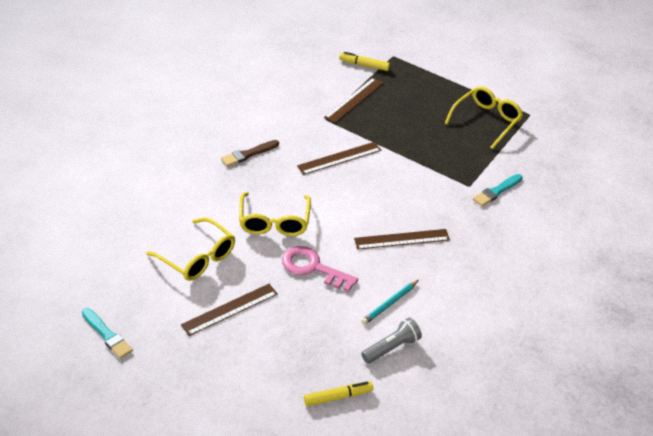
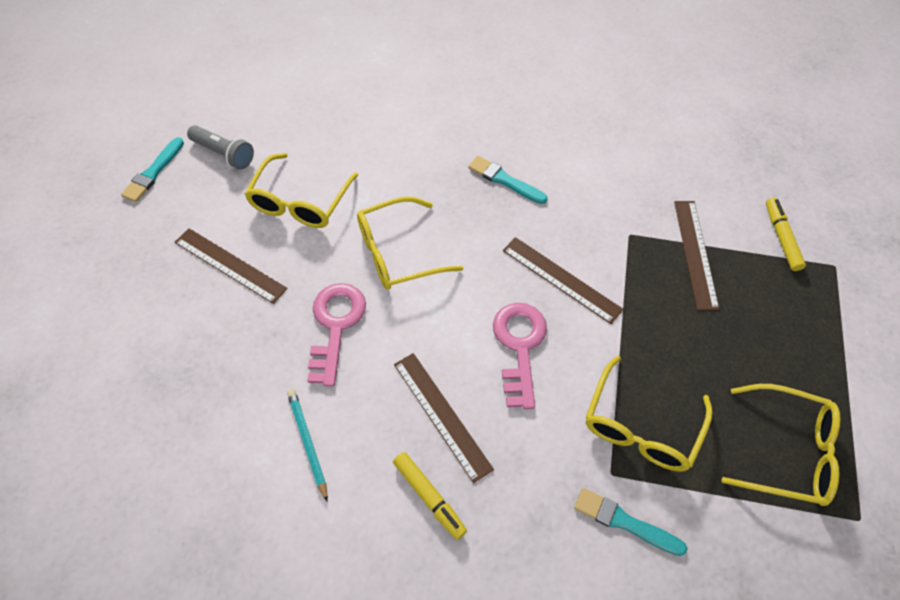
camera: 70 degrees right, 15 degrees up
(248, 154) = (505, 180): brown brush -> turquoise brush
(338, 397) = (121, 436): yellow marker -> yellow marker (429, 497)
(354, 100) = (695, 253): brown ruler -> brown ruler turned 75 degrees clockwise
(374, 192) = (519, 346): none -> pink key
(389, 304) = (308, 442): turquoise pencil -> turquoise pencil turned 45 degrees clockwise
(391, 347) = (226, 473): grey flashlight -> grey flashlight (224, 154)
(448, 164) = (641, 426): none -> yellow glasses

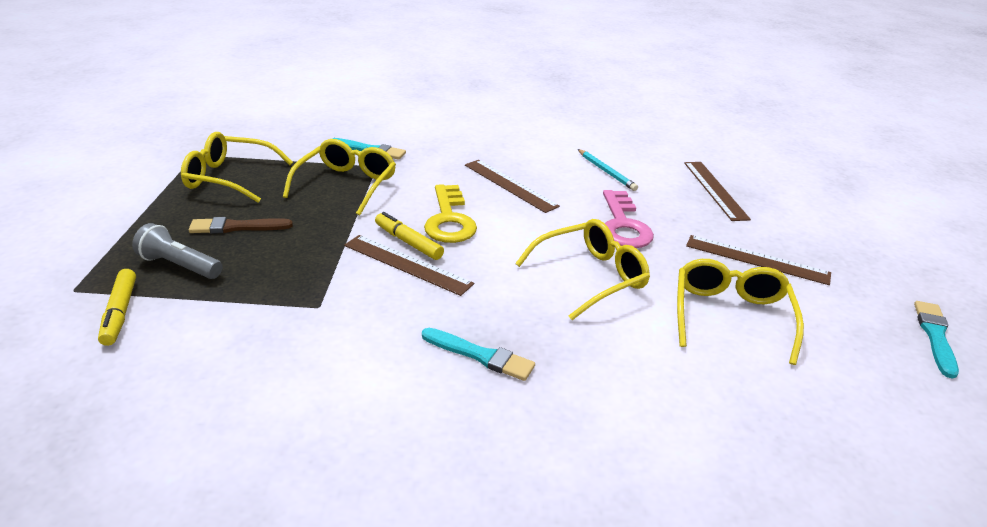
camera: 170 degrees right, 25 degrees down
(224, 154) = (874, 364): grey flashlight -> grey flashlight (179, 266)
(429, 497) = (508, 155): yellow marker -> yellow marker (408, 242)
(519, 346) = (449, 220): pink key -> yellow key
(695, 253) = (243, 292): brown ruler -> brown ruler (715, 190)
(737, 346) = (237, 227): none -> brown brush

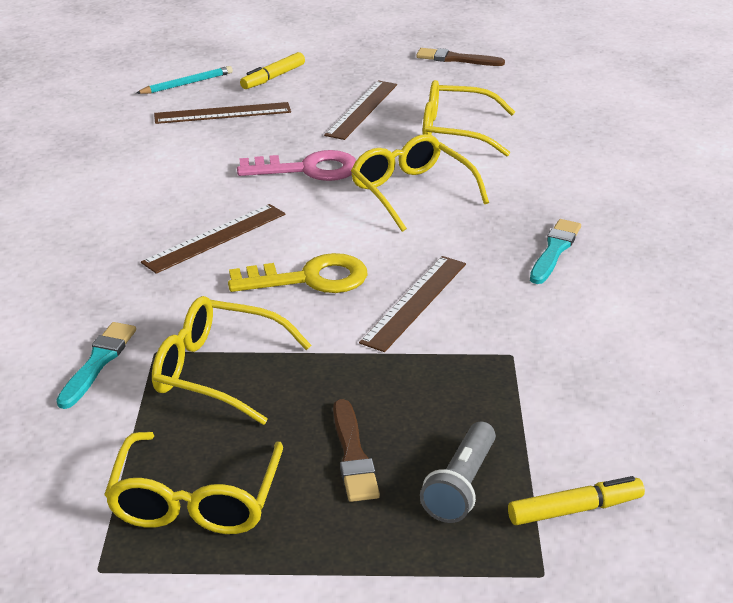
camera: 90 degrees left, 0 degrees up
(408, 242) = (367, 305): yellow marker -> yellow marker (273, 77)
(606, 172) = (177, 172): turquoise pencil -> turquoise pencil (187, 84)
(935, 336) = (456, 59): turquoise brush -> brown brush

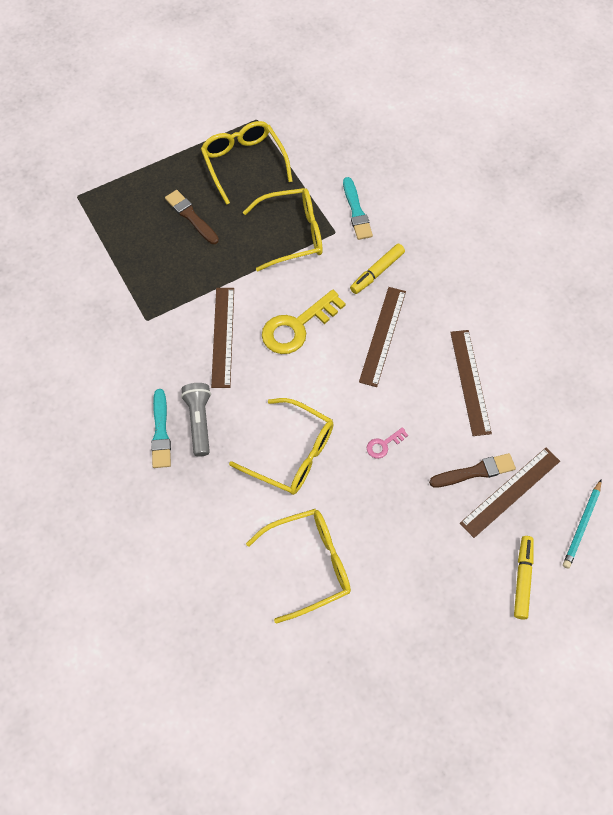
camera: 150 degrees right, 30 degrees up
(308, 169) = (383, 445): pink key -> pink key, size x0.46
(362, 109) = (407, 561): brown ruler -> brown ruler (470, 382)
(456, 59) = (387, 720): brown brush -> brown brush (475, 471)
(461, 486) = (132, 222): grey flashlight -> grey flashlight (199, 421)
(575, 509) = (75, 233): yellow marker -> yellow marker (377, 272)

